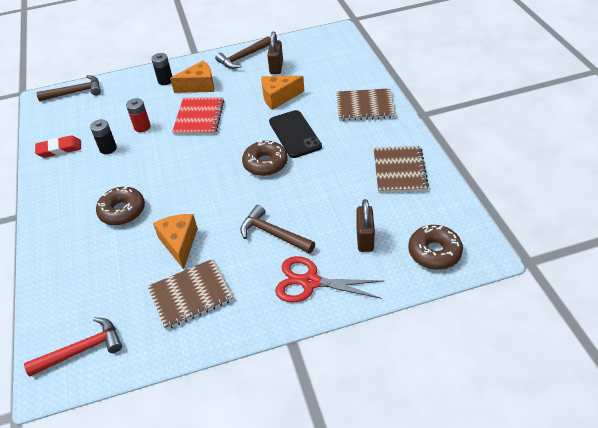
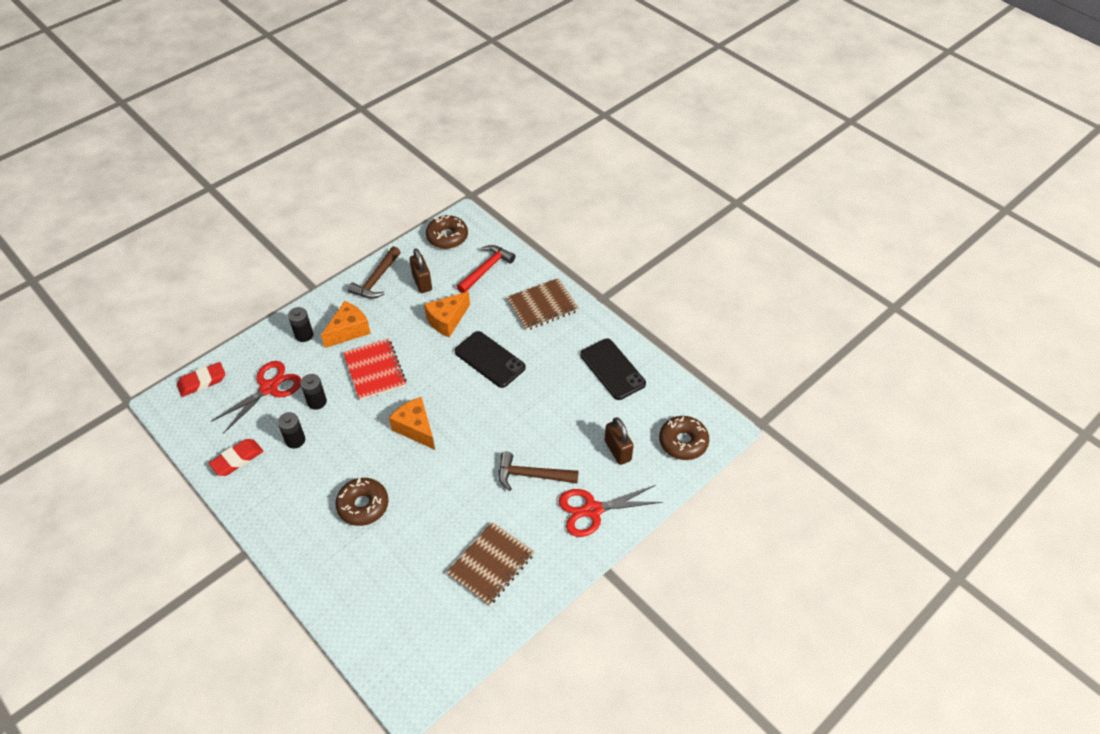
camera: 30 degrees left, 5 degrees up
(75, 92) = (202, 382): brown hammer -> red eraser
(82, 350) = (422, 656): red hammer -> red hammer (486, 269)
(116, 108) = (269, 388): none -> red scissors
(142, 127) = (317, 402): red battery -> black battery
(179, 243) = (446, 518): orange cheese -> orange cheese (415, 428)
(265, 163) = (479, 403): brown donut -> brown donut (447, 237)
(399, 171) = (612, 369): brown notebook -> black phone

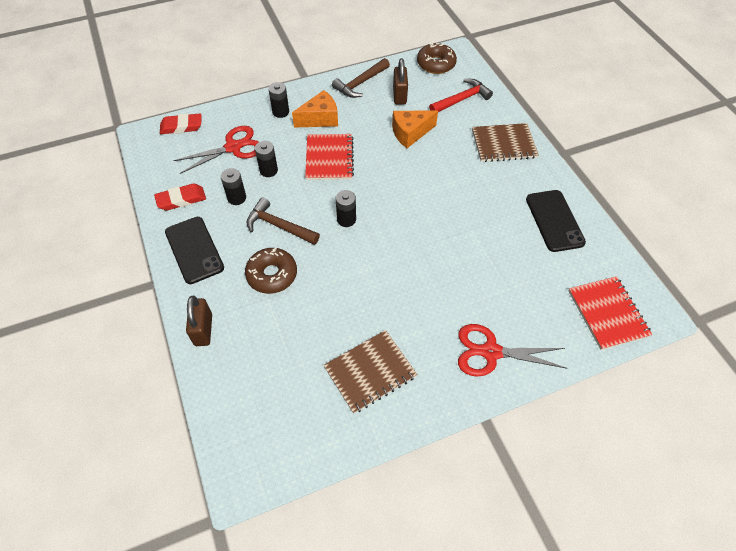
camera: 20 degrees right, 5 degrees up
(415, 428) = (346, 219): orange cheese -> black battery
(490, 359) = (437, 178): black phone -> black phone (194, 250)
(531, 475) = (440, 297): brown hammer -> brown hammer (278, 226)
(618, 450) = (535, 301): brown padlock -> brown padlock (203, 330)
(683, 442) = (607, 313): brown donut -> red notebook

